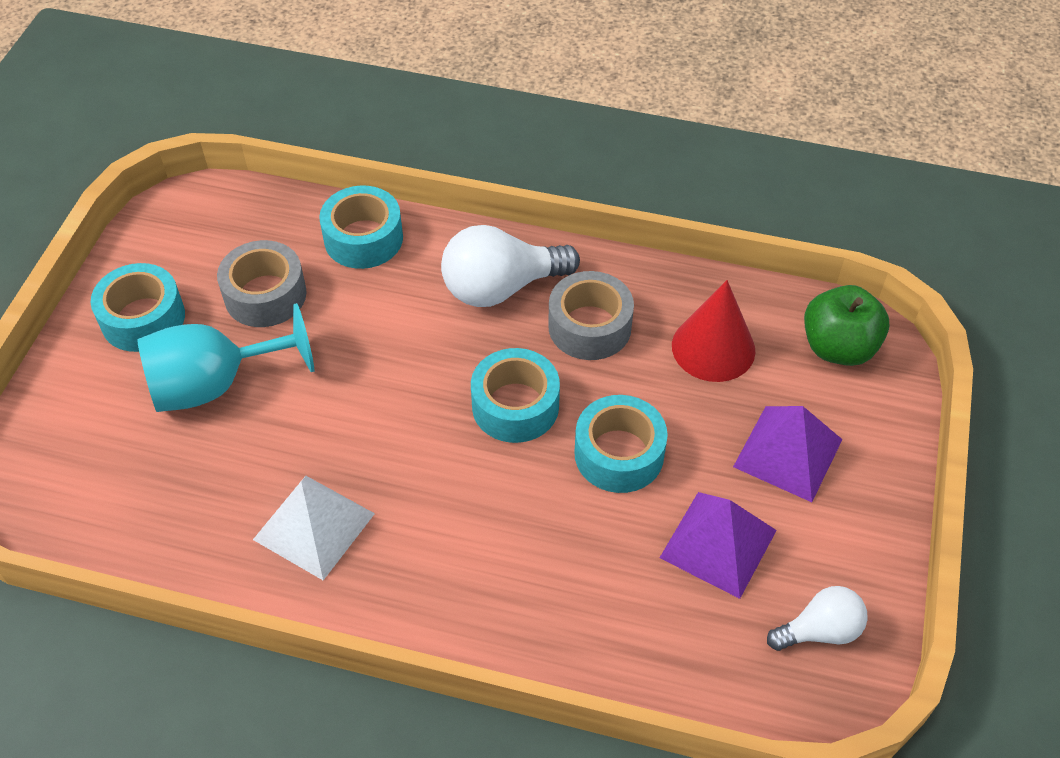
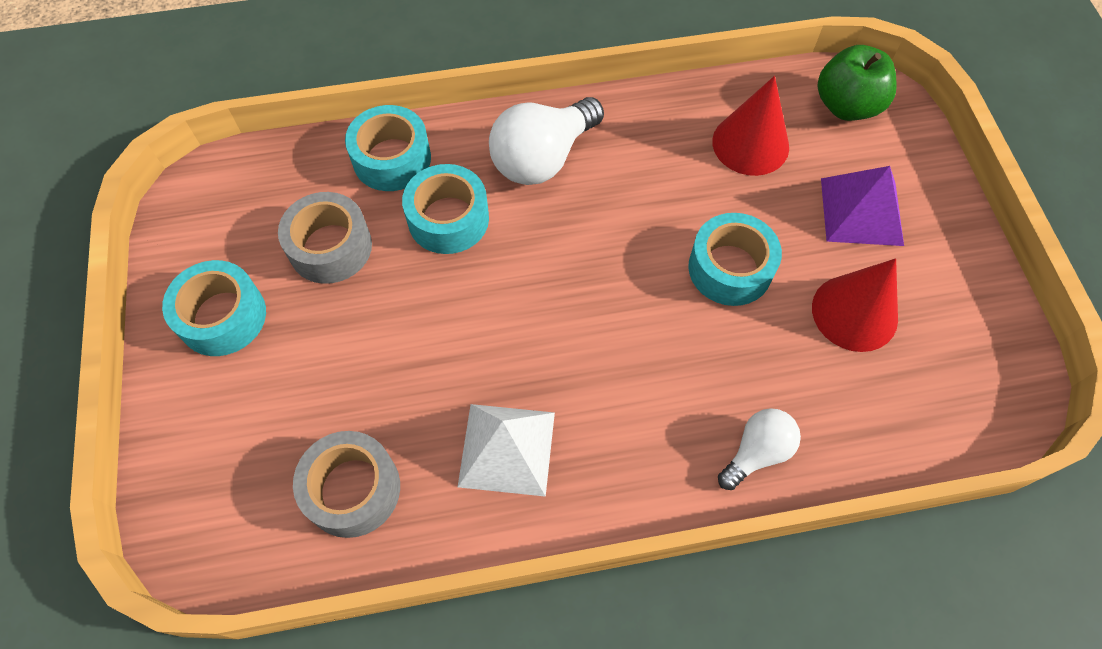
camera: 25 degrees left, 10 degrees up
(214, 384) = (332, 353): turquoise goblet -> none
(515, 406) = (618, 261): turquoise tape -> turquoise tape (448, 219)
(589, 326) = (639, 164): grey tape -> grey tape (352, 489)
(718, 543) = (854, 312): purple pyramid -> red cone
(819, 631) = (974, 352): white light bulb -> white light bulb (756, 452)

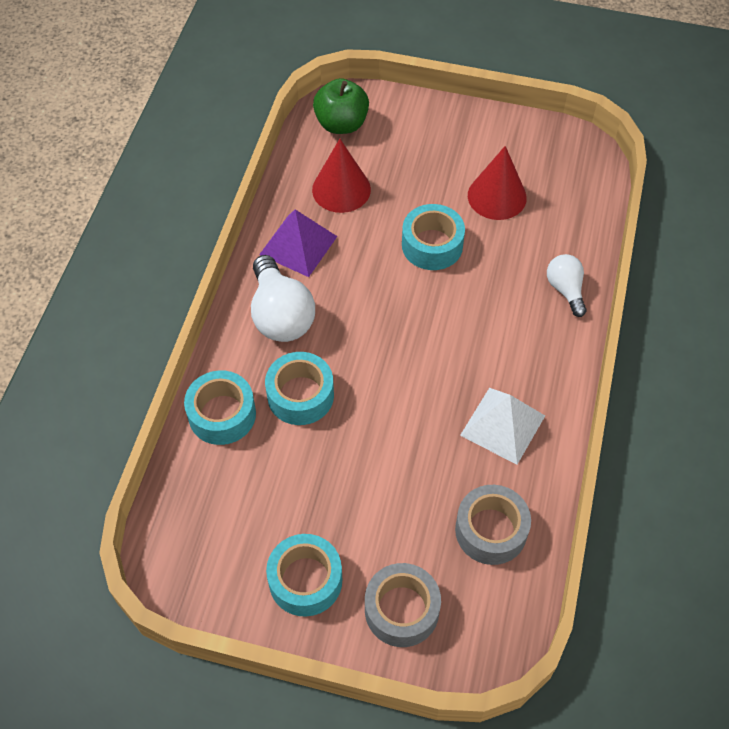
camera: 65 degrees left, 5 degrees down
(330, 247) = (282, 484): grey tape -> grey tape (401, 610)
(861, 211) = (427, 157): purple pyramid -> purple pyramid (298, 245)

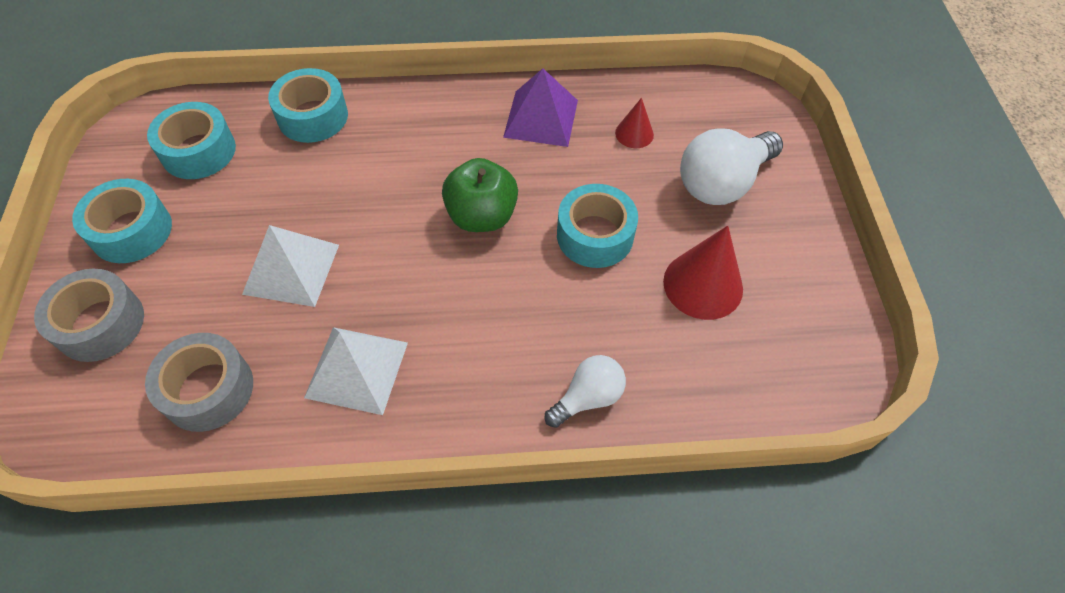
camera: 70 degrees right, 0 degrees up
(280, 315) = (445, 128): white light bulb -> white light bulb (722, 183)
(300, 395) = (350, 170): turquoise tape -> turquoise tape (198, 151)
(341, 124) = (727, 110): green apple -> green apple (481, 216)
(341, 189) = (634, 133): red cone -> red cone, size x0.55
(393, 456) = (291, 269): none -> white pyramid

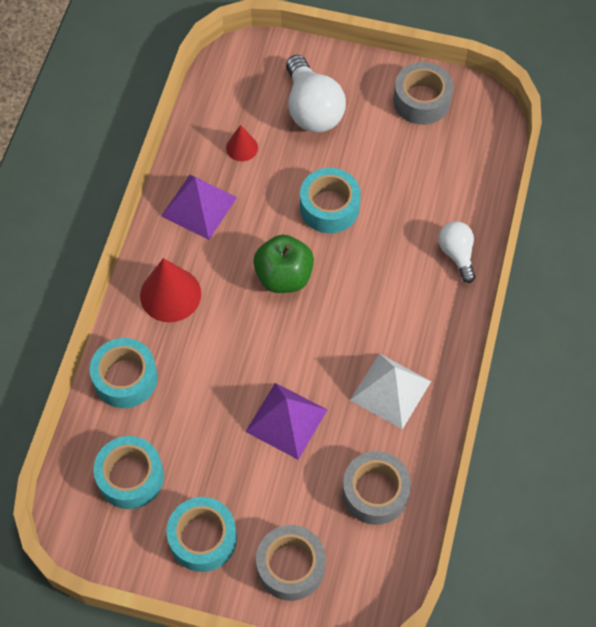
camera: 70 degrees left, 5 degrees up
(291, 269) = (286, 420): white pyramid -> purple pyramid
(703, 285) = (394, 156): red cone -> red cone (170, 294)
(804, 293) = (421, 100): none -> grey tape

